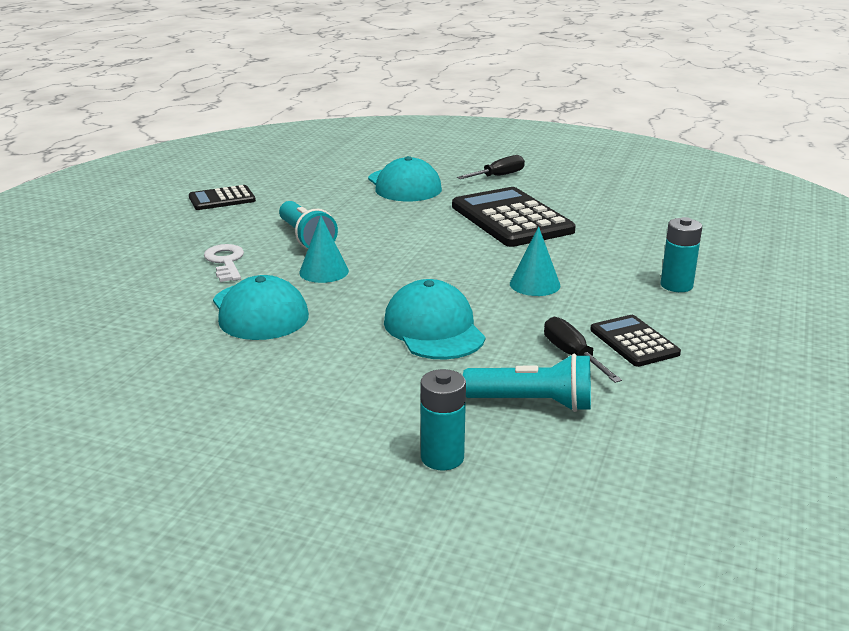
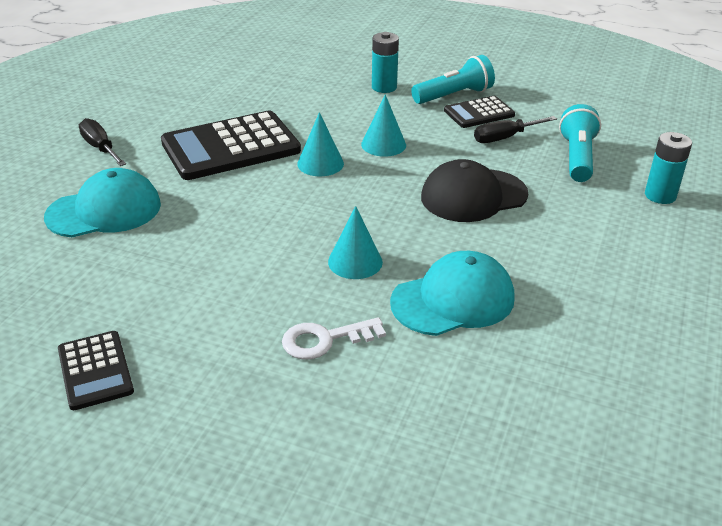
camera: 90 degrees left, 10 degrees up
(306, 238) = (260, 279): turquoise flashlight -> turquoise flashlight (454, 96)
(434, 329) = (473, 196): turquoise cap -> black cap
(488, 255) = (320, 163): none -> turquoise cone

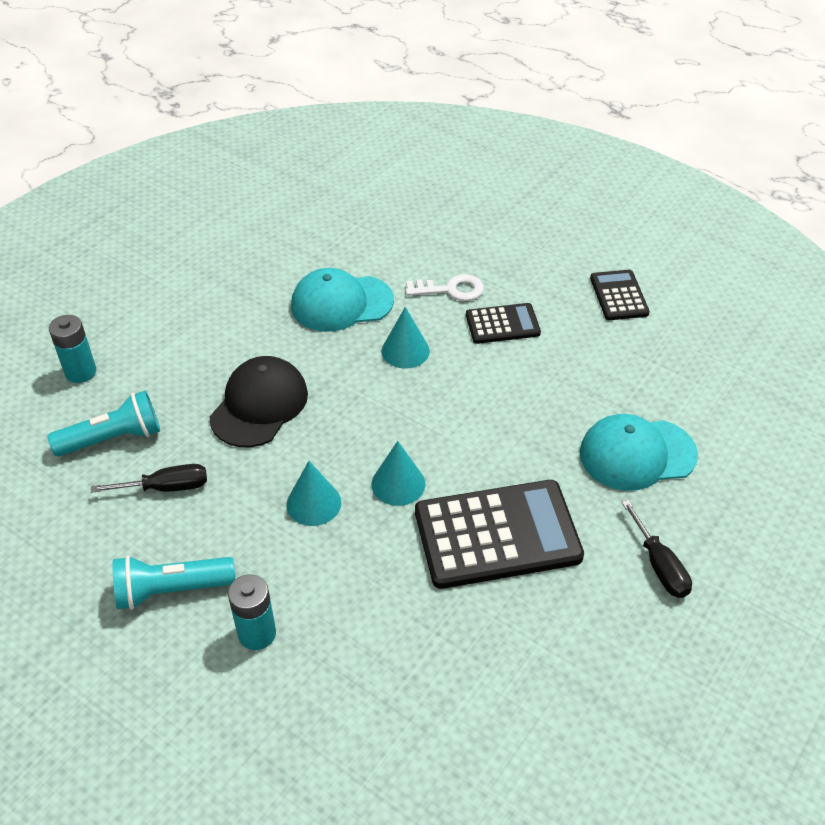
camera: 165 degrees left, 10 degrees up
(473, 196) = (259, 405): black cap -> black cap turned 60 degrees counterclockwise
(479, 113) = (164, 543): black calculator -> black calculator (502, 324)
(577, 158) = (113, 438): turquoise flashlight -> turquoise flashlight turned 135 degrees counterclockwise

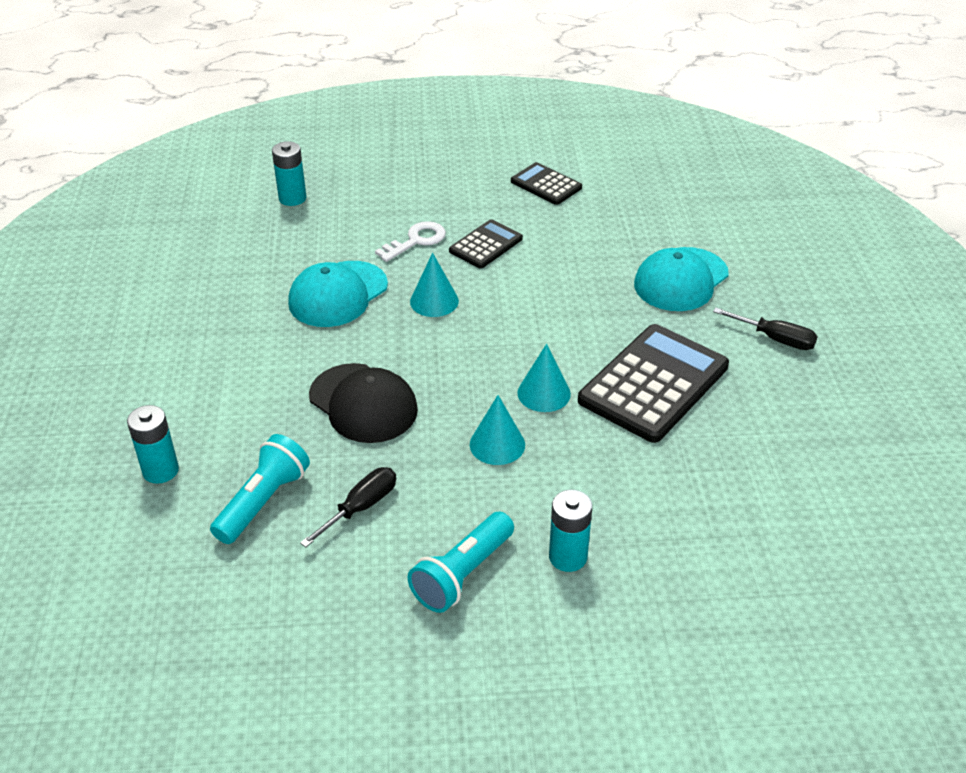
camera: 40 degrees left, 5 degrees down
(259, 405) = (363, 403): black cap -> black cap turned 150 degrees clockwise
(399, 202) = (292, 198): none -> turquoise battery

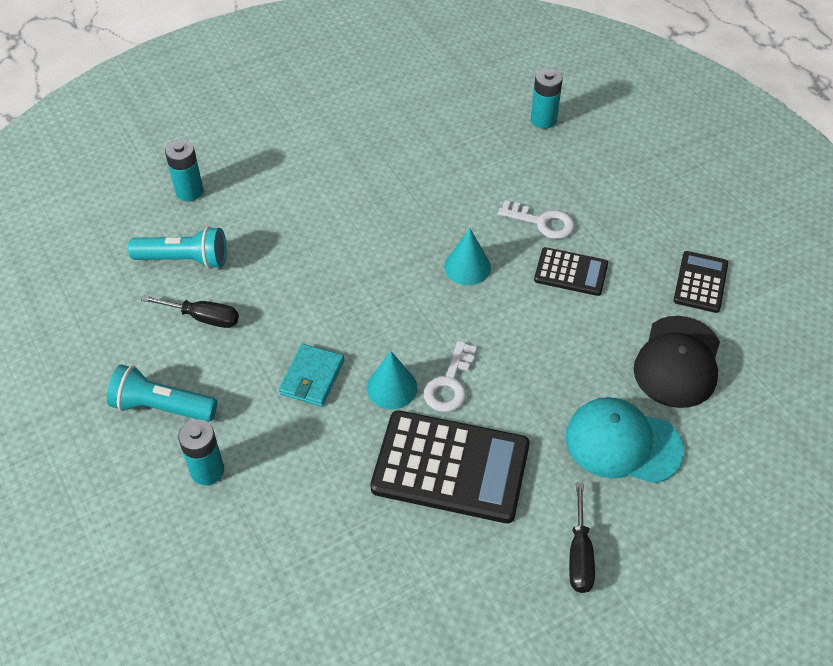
camera: 65 degrees right, 10 degrees up
(338, 294) = (436, 202): turquoise cap -> none
(363, 403) = (315, 273): black cap -> black cap (678, 362)
(497, 444) = (312, 377): turquoise cone -> turquoise wallet
(562, 355) = (449, 383): none -> white key

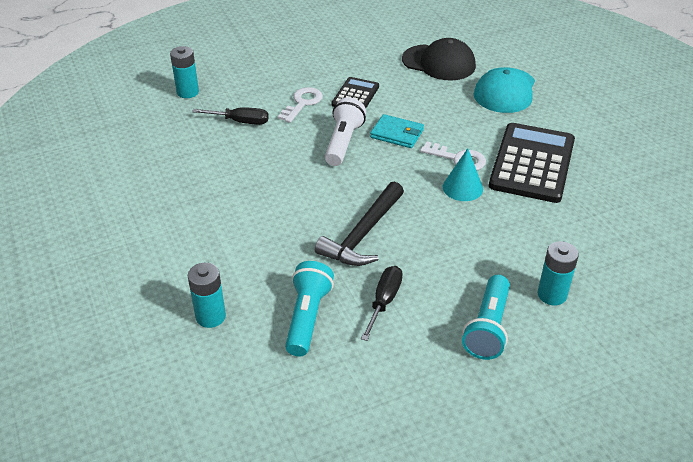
camera: 85 degrees left, 10 degrees down
(303, 295) = (363, 234): none -> black hammer
(312, 377) = (453, 231): turquoise wallet -> turquoise wallet (397, 134)
(467, 267) = (343, 142): turquoise cone -> white flashlight
(579, 554) = (590, 116): black screwdriver -> black screwdriver (240, 122)
(700, 282) = (371, 46): black calculator -> none

